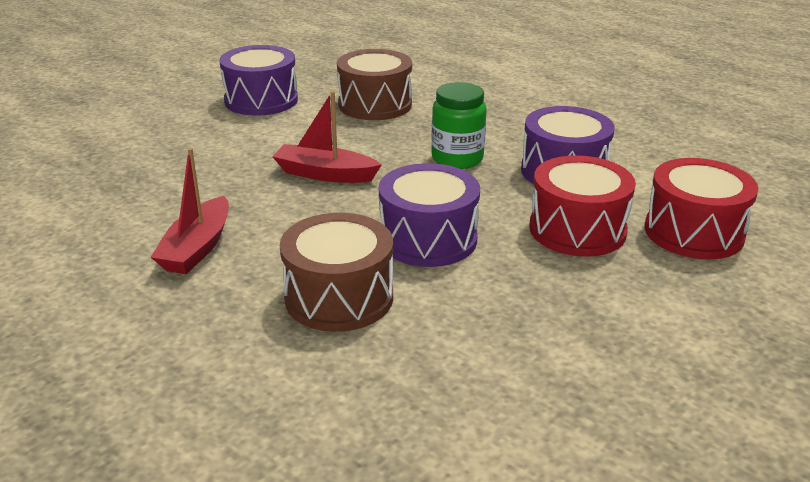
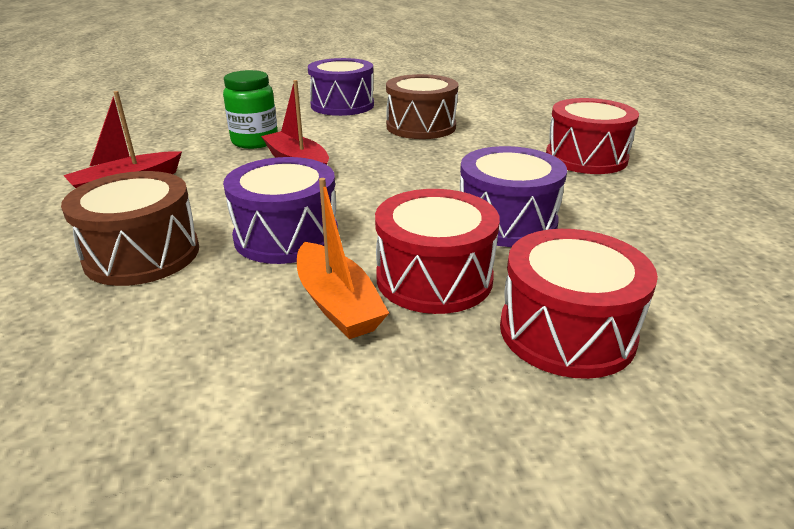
camera: 35 degrees right, 0 degrees up
(457, 159) = (421, 182): green jar -> green jar (255, 141)
(545, 99) = (586, 158): none -> red drum
(545, 271) = (337, 304): none -> orange boat

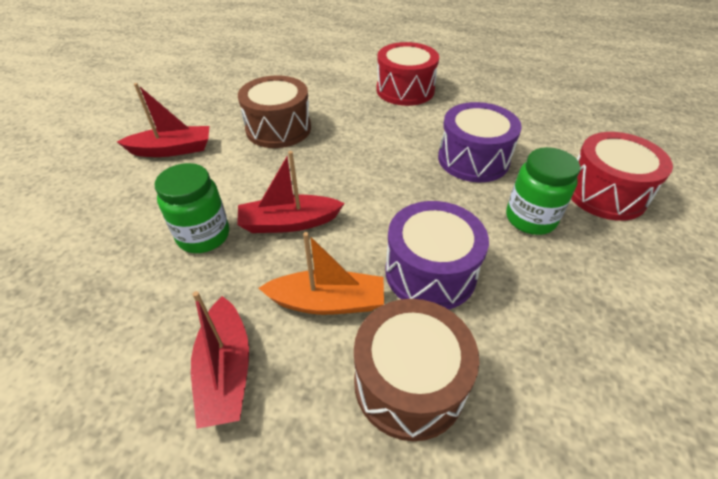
camera: 60 degrees left, 15 degrees up
(337, 304) = (544, 275): orange boat -> orange boat (328, 302)
(342, 105) = (172, 150): purple drum -> red boat
(434, 278) = (530, 219): red drum -> green jar

